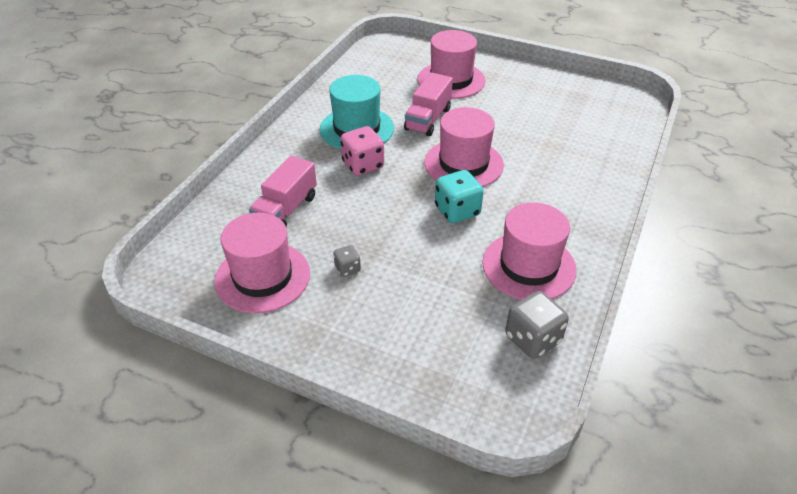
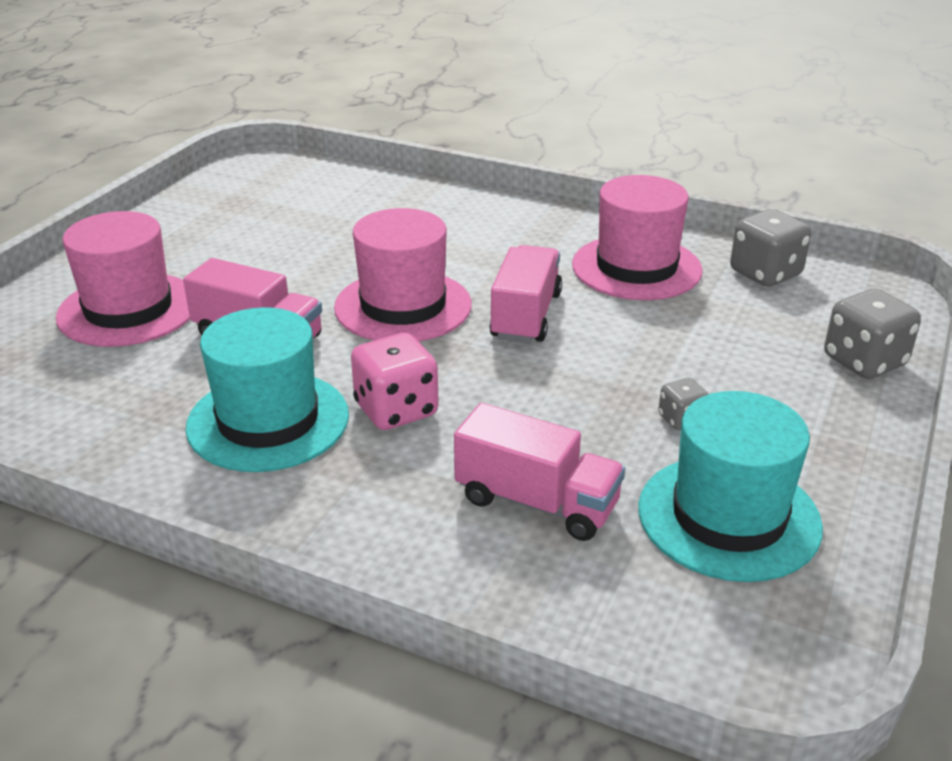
camera: 90 degrees left, 10 degrees down
(262, 277) = (728, 517): pink hat -> turquoise hat
(409, 373) = (864, 361): none -> grey dice
(457, 211) = (526, 316): turquoise dice -> pink truck

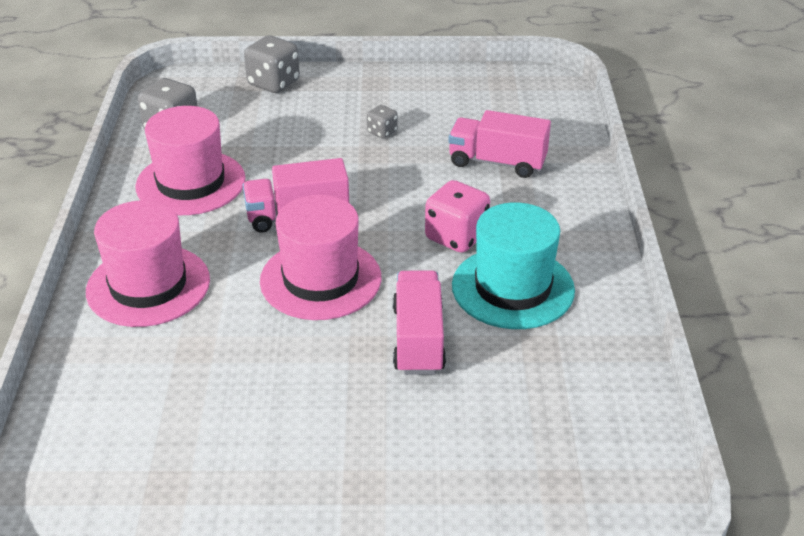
camera: 115 degrees left, 5 degrees up
(128, 309) = (432, 446): pink hat -> pink hat (148, 285)
(536, 502) = (497, 162): pink truck -> pink truck turned 75 degrees counterclockwise
(728, 517) = (457, 106): turquoise hat -> none

